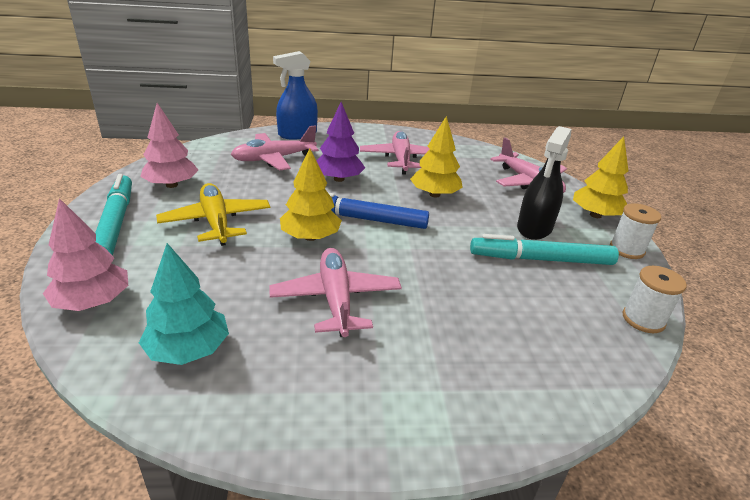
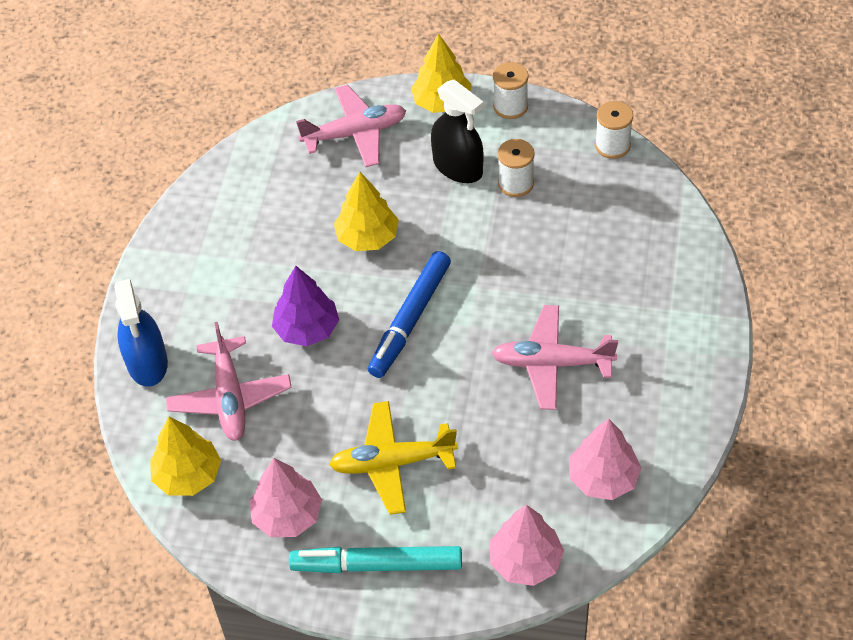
camera: 70 degrees left, 20 degrees up
(188, 350) = (603, 478): turquoise tree -> pink tree
(310, 237) = (440, 373): yellow tree -> yellow tree (188, 475)
(401, 159) = (263, 250): pink plane -> none
(541, 259) = (515, 183): turquoise marker -> white spool

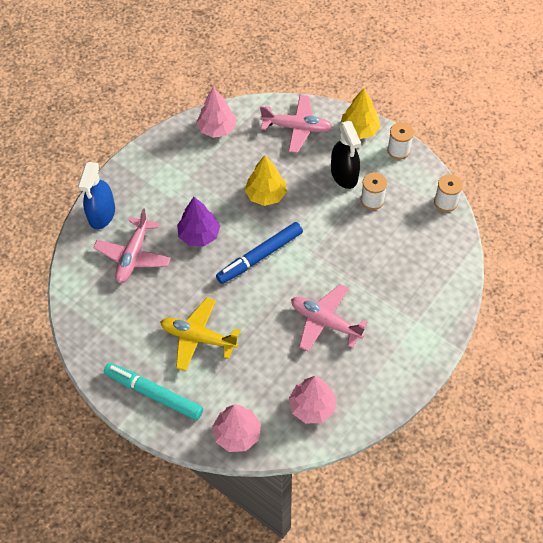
camera: 25 degrees right, 5 degrees up
(188, 475) = (85, 290): yellow tree -> none
(287, 515) = (123, 340): pink tree -> pink tree (217, 128)

